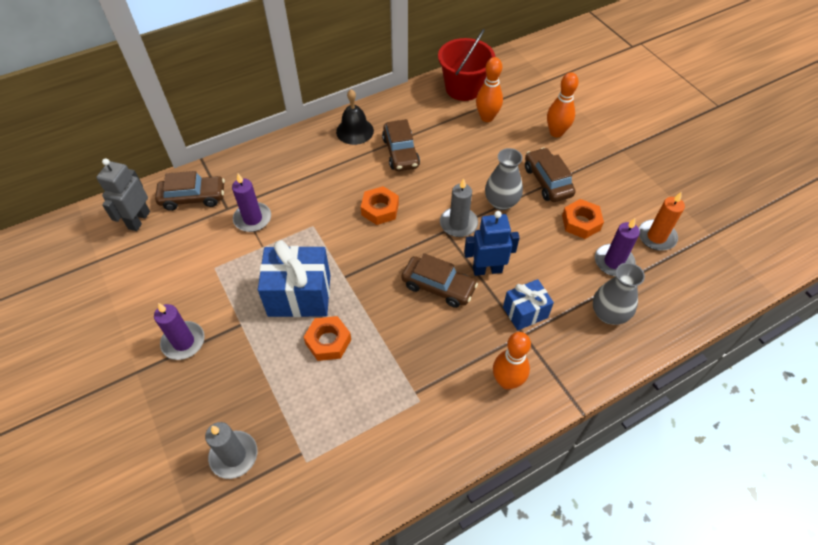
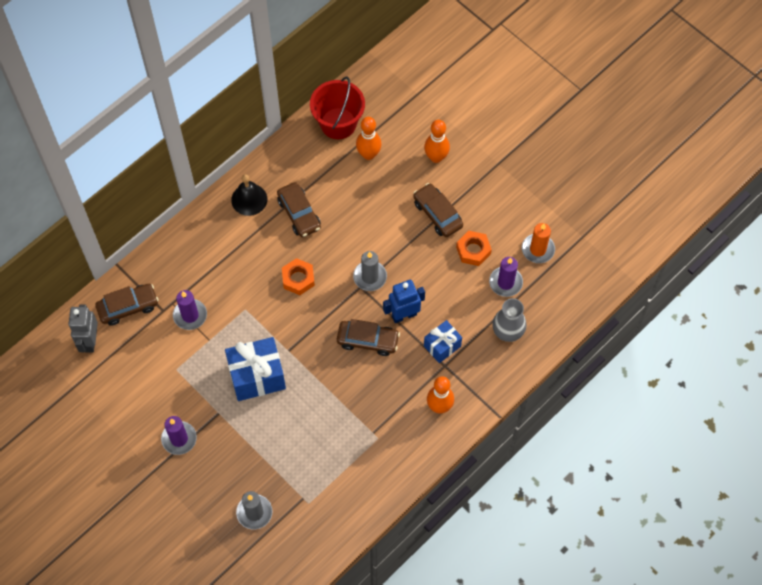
camera: 15 degrees left, 10 degrees up
(328, 341) = (294, 409): orange nut -> none
(501, 202) = (401, 246): grey vase -> none

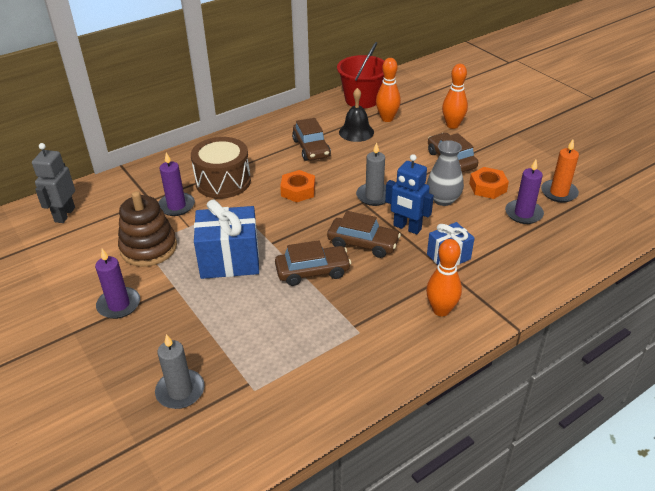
camera: 10 degrees right, 25 degrees down
(128, 307) = (116, 194): brown car -> brown car (312, 271)
(182, 372) = (148, 248): none -> brown stacking toy
(224, 275) = (223, 181): none -> brown drum
(249, 199) = (265, 136): black bell -> black bell (356, 132)
(404, 315) = (407, 228): blue robot -> blue robot turned 135 degrees counterclockwise
(508, 331) = (527, 252): grey vase -> grey vase (443, 199)

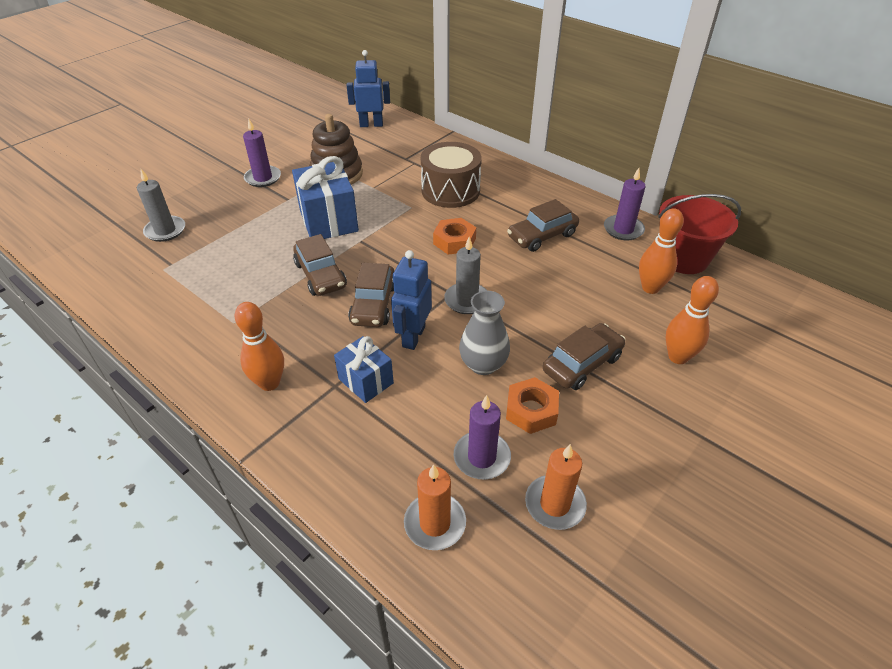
camera: 75 degrees right, 5 degrees up
(64, 214) = (371, 124): grey robot -> blue robot
(176, 206) = (401, 174): purple candle -> purple candle (623, 229)
(356, 132) = (599, 265): black bell -> none
(572, 240) = (435, 523): none -> orange candle

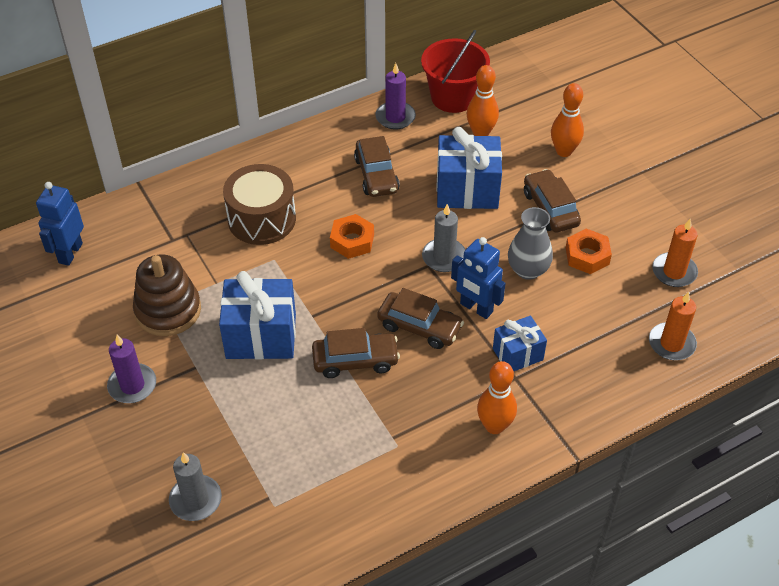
camera: 70 degrees left, 5 degrees up
(482, 457) = (622, 300): purple candle -> none
(564, 296) = (467, 190): none -> blue gift

